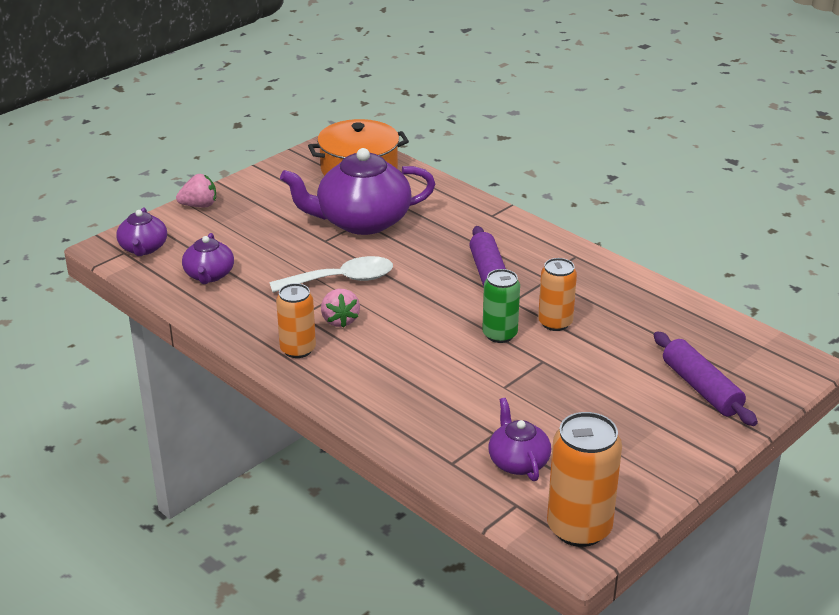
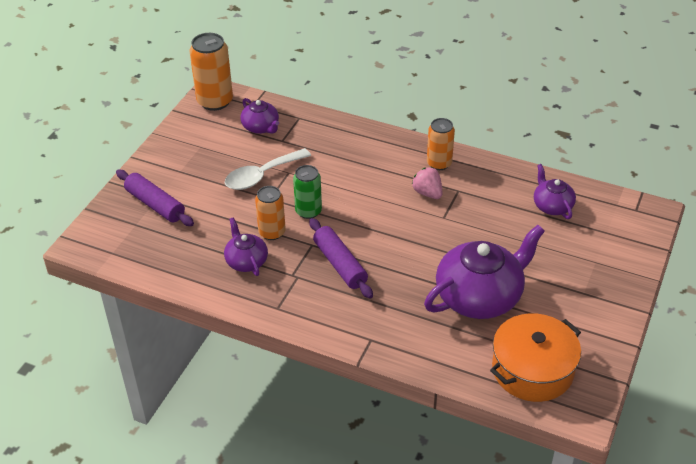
camera: 160 degrees right, 10 degrees up
(143, 248) = (625, 217): purple teapot -> purple teapot (246, 261)
(199, 205) = (630, 275): pink strawberry -> none
(342, 280) = (451, 229): white spoon -> white spoon (261, 176)

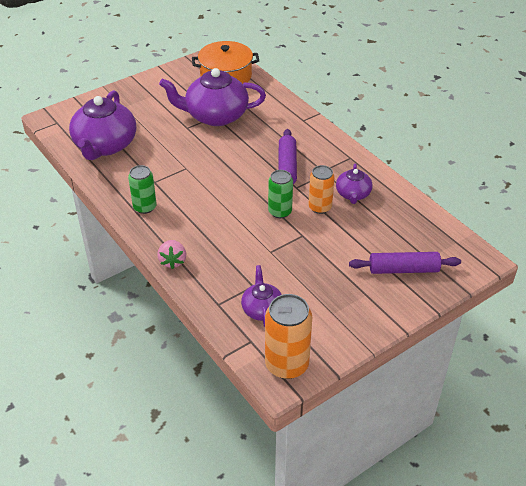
camera: 150 degrees left, 0 degrees up
(155, 204) = (403, 269): purple rolling pin -> purple rolling pin turned 75 degrees counterclockwise
(261, 176) = (295, 258): white spoon -> none
(427, 193) = (178, 188): pink strawberry -> pink strawberry (173, 261)
(439, 163) = (145, 207): orange can -> green can
(552, 206) = (105, 145): purple teapot -> purple teapot, size x1.93

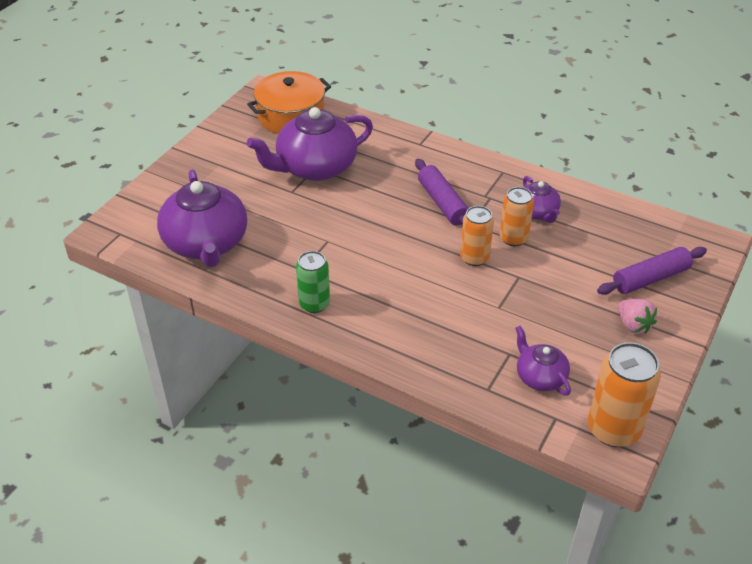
camera: 25 degrees left, 0 degrees up
(173, 261) = (397, 357): pink strawberry -> pink strawberry (633, 325)
(280, 212) = (474, 258): green can -> orange can

